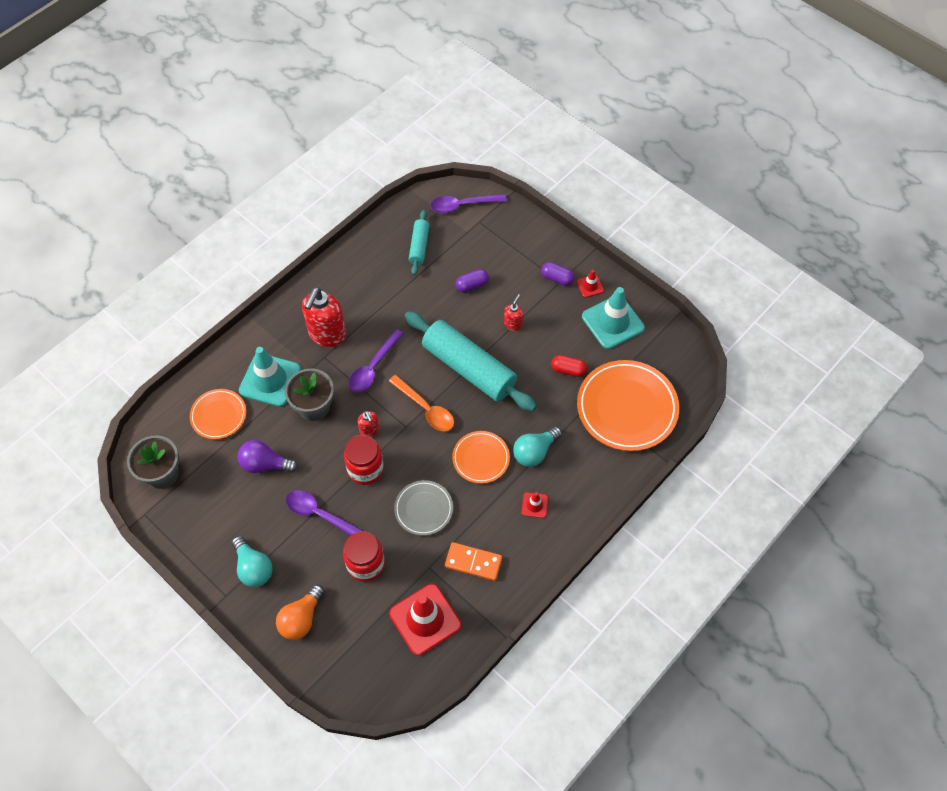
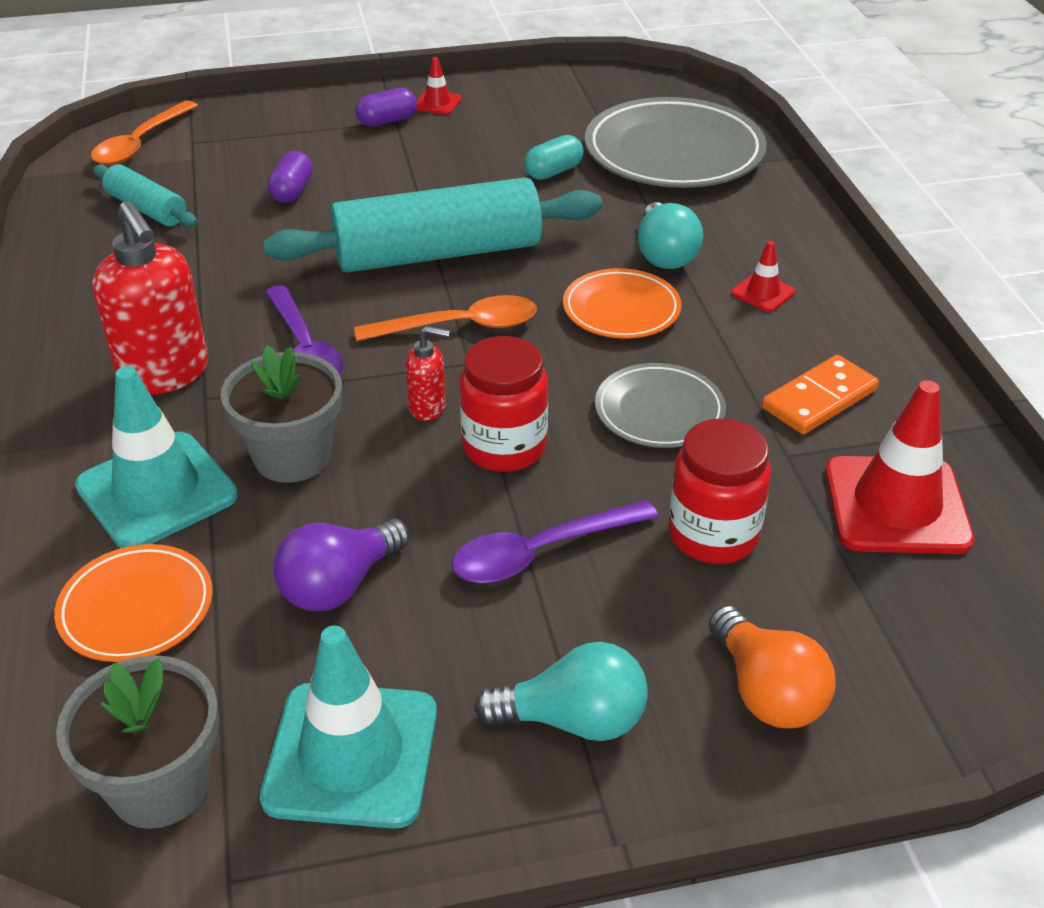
camera: 55 degrees left, 20 degrees down
(462, 205) = (140, 143): purple spoon -> orange spoon
(513, 324) = (413, 184): red soap dispenser -> none
(568, 370) = (553, 171): red capsule -> turquoise capsule
(612, 322) = (519, 110): turquoise traffic cone -> turquoise traffic cone (351, 754)
(627, 408) = (674, 152): orange plate -> grey plate

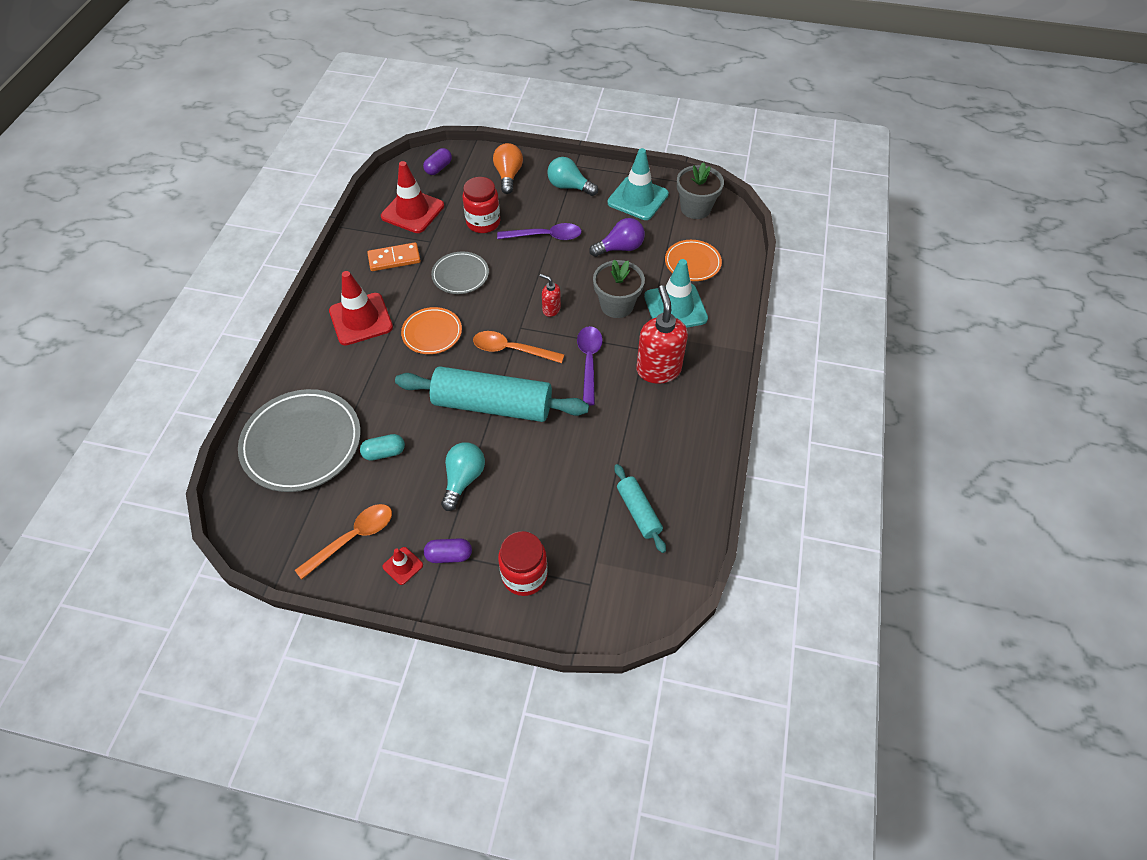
camera: 155 degrees left, 15 degrees up
(140, 143) = (626, 597): orange spoon -> orange spoon (353, 538)
(292, 191) = (545, 495): purple capsule -> purple capsule (438, 168)
(504, 447) = (532, 280): red jar -> red jar (524, 575)
(664, 255) = (382, 360): turquoise light bulb -> turquoise light bulb (463, 479)
(763, 293) = (361, 319): red traffic cone -> red traffic cone, size x2.13

